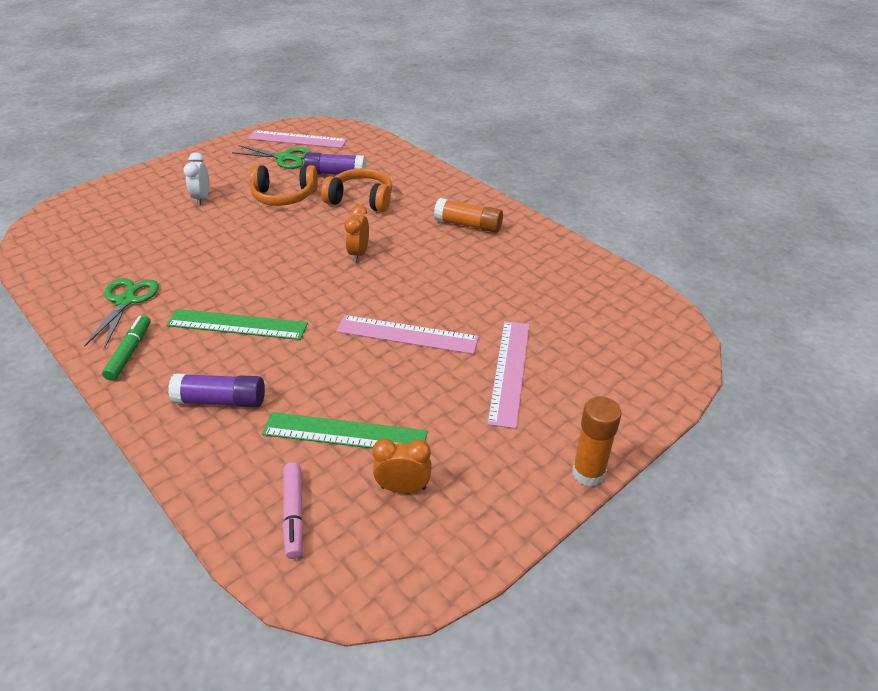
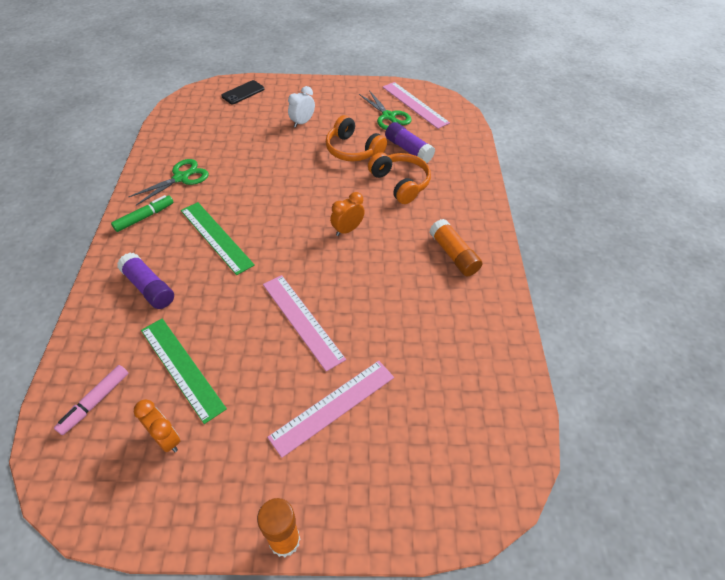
camera: 40 degrees right, 10 degrees up
(97, 202) = (243, 92): none -> black phone

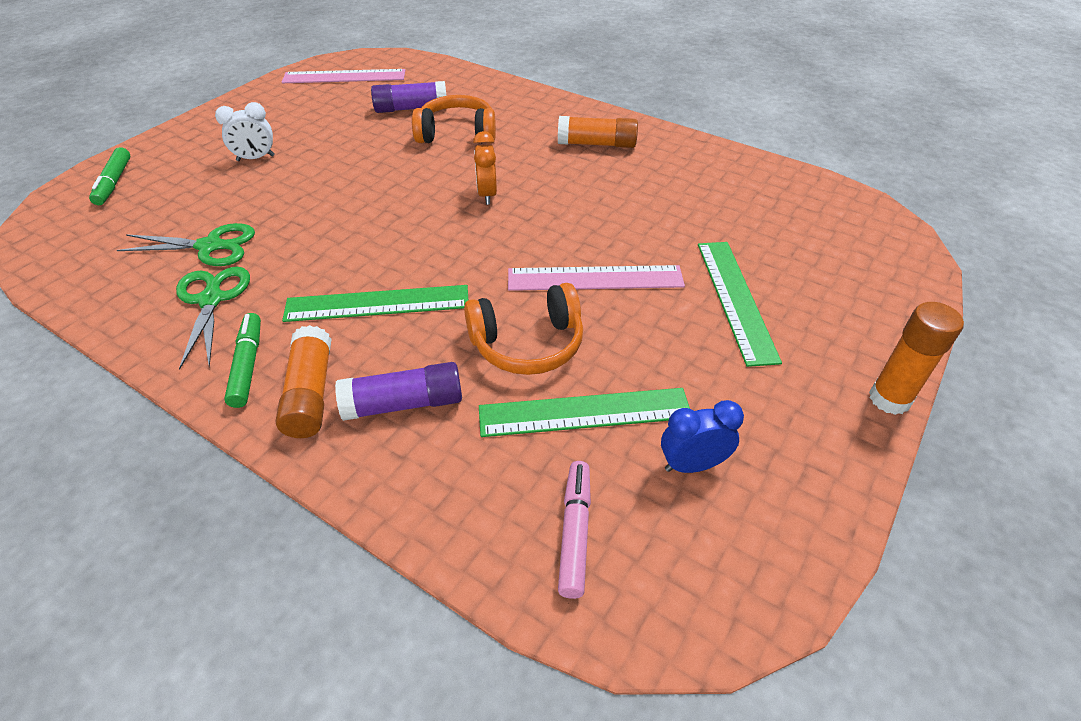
camera: 55 degrees left, 5 degrees down
(95, 402) = (575, 532): pink marker -> pink marker turned 150 degrees counterclockwise
(138, 249) = (310, 393): none -> orange glue stick
(166, 439) = (692, 465): orange clock -> blue clock
(243, 92) = (114, 183): black phone -> green marker
(302, 122) = (255, 158): white clock -> white clock turned 90 degrees counterclockwise
(333, 406) = (735, 299): pink ruler -> green ruler
(353, 150) = (360, 142): orange headphones -> orange headphones (527, 344)
(388, 116) = (338, 99): green scissors -> green scissors (210, 246)

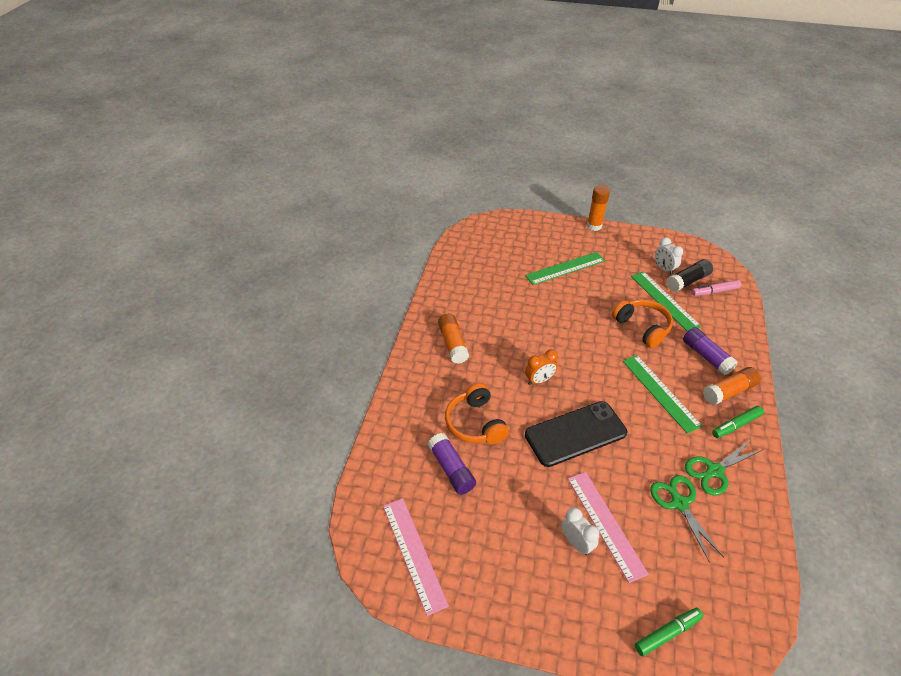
camera: 110 degrees left, 0 degrees up
(380, 198) = (575, 434): none -> black phone
(595, 278) = (582, 315): pink ruler -> pink ruler (605, 524)
(632, 492) = (687, 281): none -> black glue stick
(692, 465) = (664, 269): blue clock -> white clock

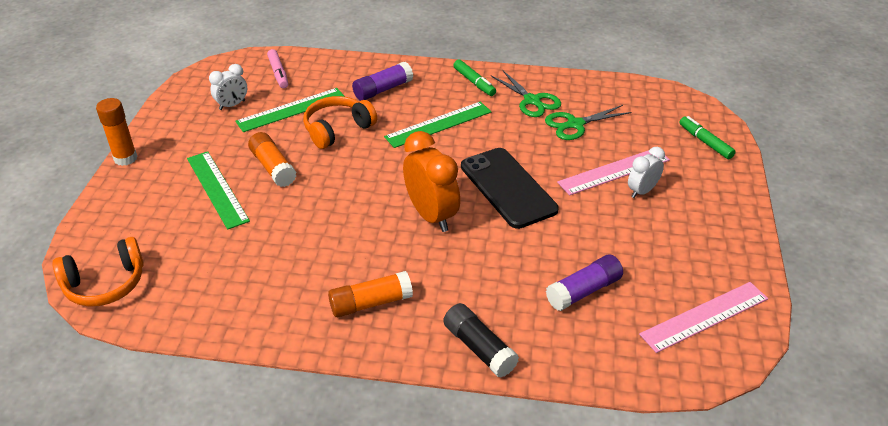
camera: 95 degrees left, 5 degrees down
(475, 423) = (509, 272): orange headphones -> orange headphones (105, 284)
(539, 380) = (431, 216): orange clock -> orange clock, size x1.76
(687, 281) = (258, 90): black glue stick -> black glue stick (479, 348)
(729, 391) = (431, 81): orange glue stick -> orange glue stick (273, 167)

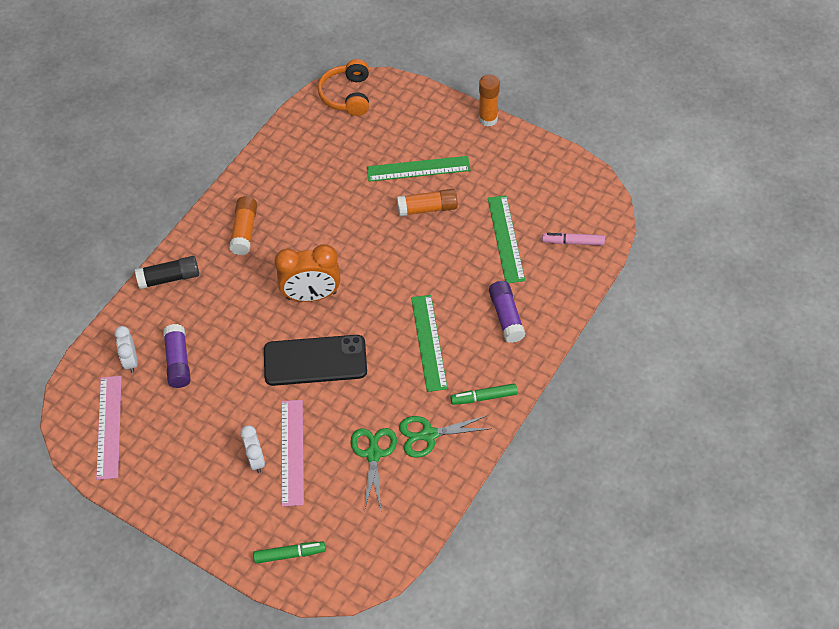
camera: 115 degrees right, 15 degrees up
(232, 105) = (533, 198): white clock -> white clock (131, 361)
(337, 129) = (459, 264): orange headphones -> none

